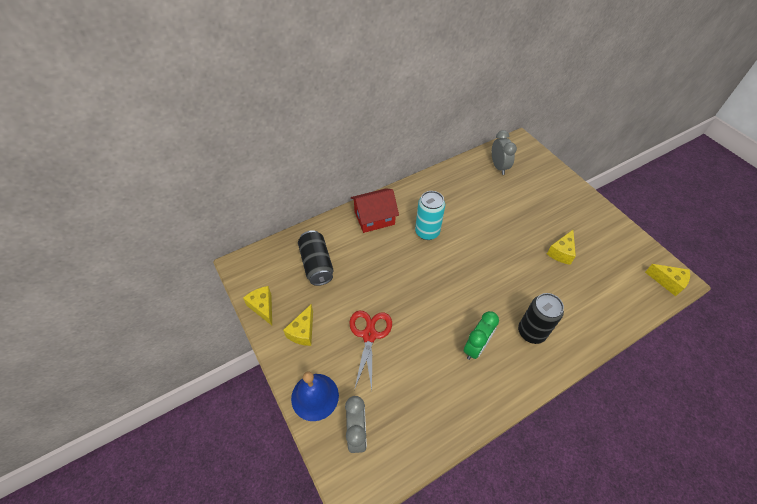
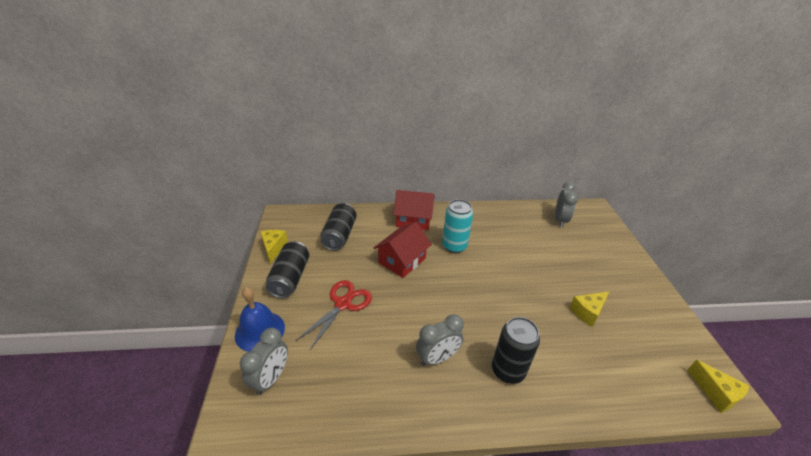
camera: 25 degrees right, 15 degrees down
(303, 332) = (290, 278): yellow cheese -> black can
(391, 267) = (402, 260): none -> red house
(475, 347) = (437, 358): green clock -> grey clock

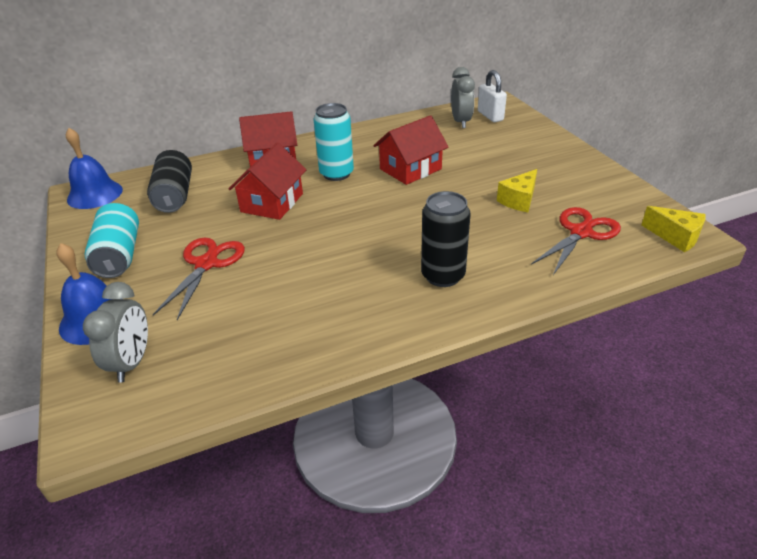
camera: 15 degrees left, 0 degrees up
(274, 248) = (81, 229): yellow cheese -> none
(290, 220) = (95, 194): none -> blue bell
(290, 278) = (119, 255): black can -> turquoise can
(437, 358) = (352, 285): grey clock -> none
(509, 256) = (410, 169): none -> red house
(585, 220) = (490, 116): none -> white padlock
(631, 362) = (581, 232): none -> red scissors

